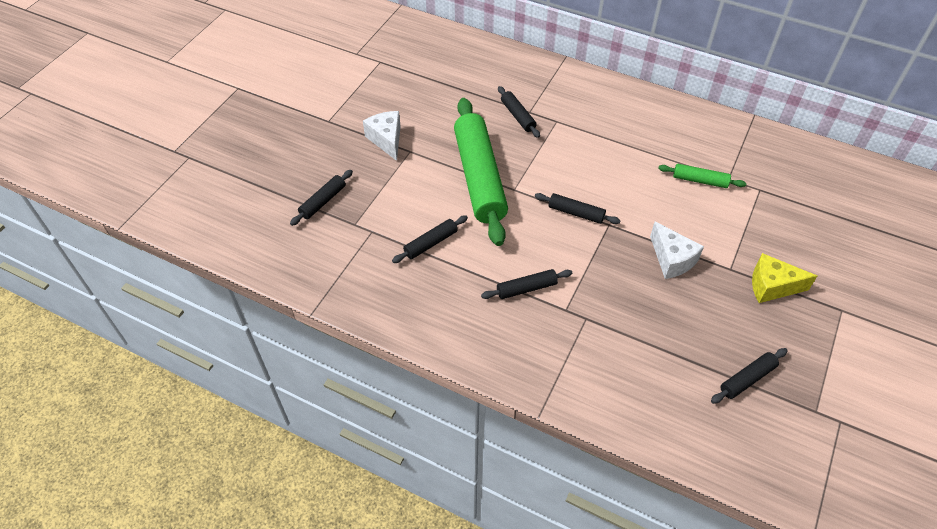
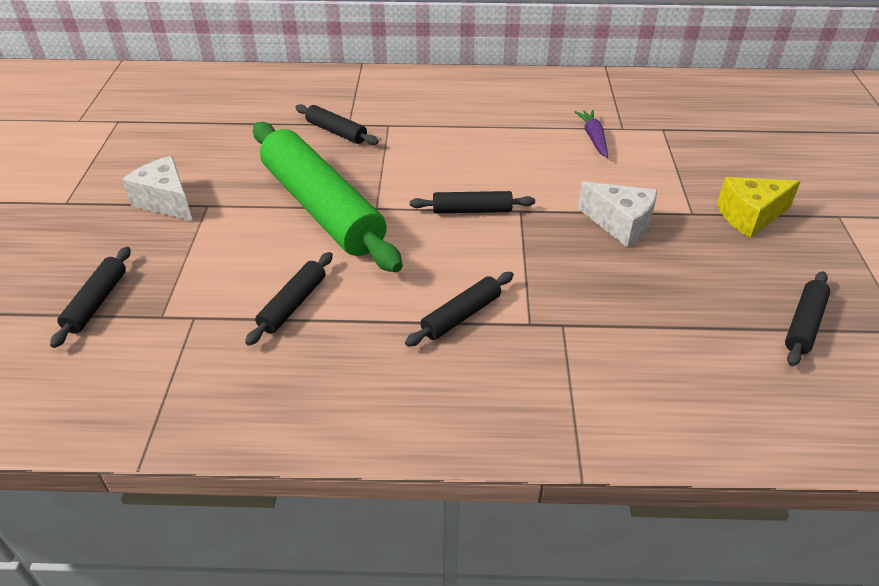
camera: 25 degrees left, 10 degrees down
(700, 180) = (593, 138): green rolling pin -> purple carrot

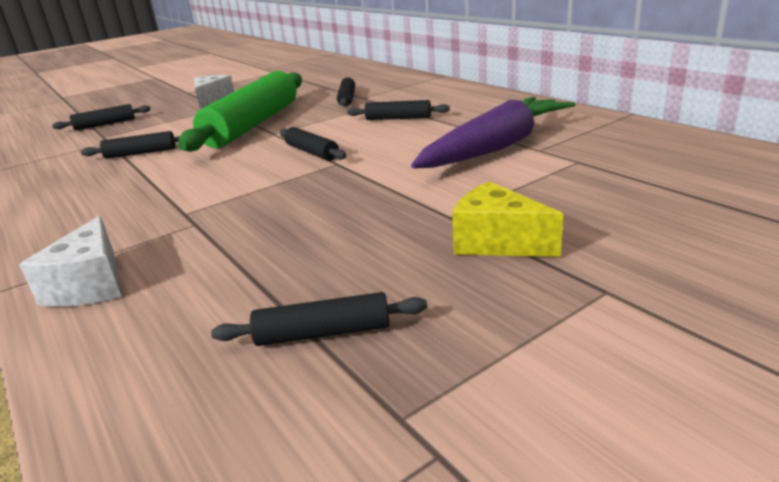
camera: 55 degrees right, 15 degrees down
(461, 316) = (172, 191): black rolling pin -> black rolling pin (398, 118)
(593, 138) = (497, 147): purple carrot -> purple carrot, size x2.35
(620, 224) = (375, 196): white cheese -> white cheese (91, 285)

